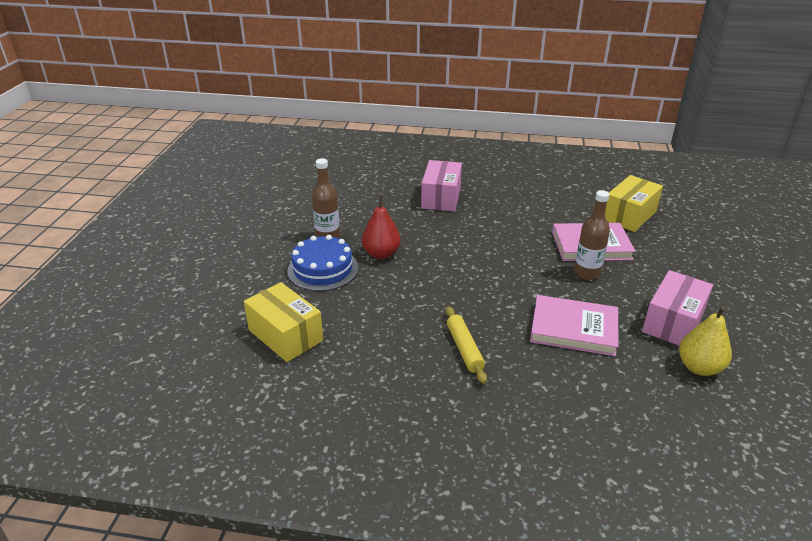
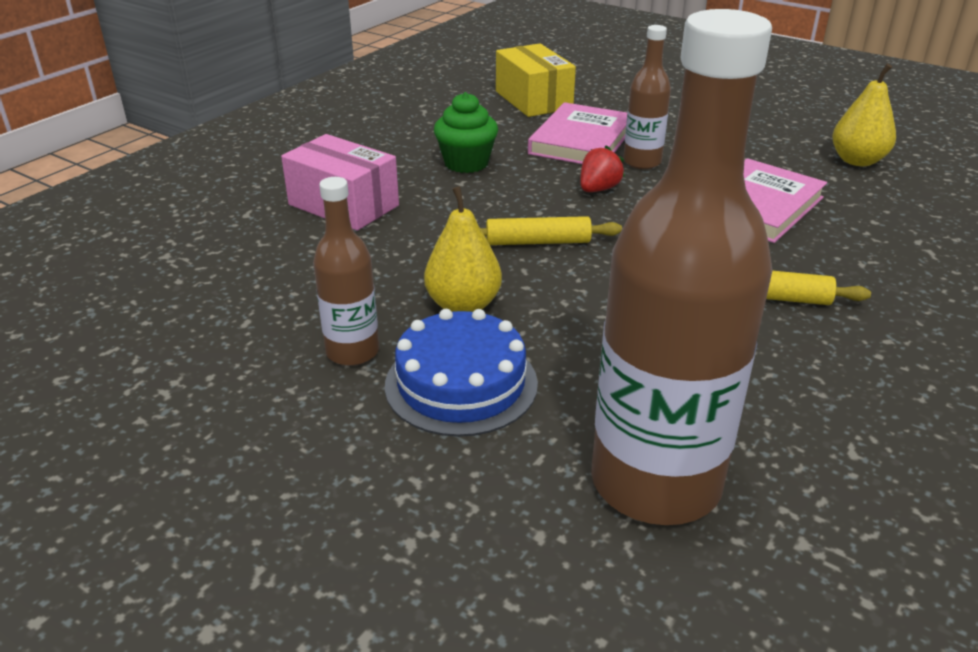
camera: 65 degrees left, 0 degrees up
(285, 335) = (655, 482): yellow box -> brown bottle
(381, 254) = (463, 305): red pear -> yellow pear
(456, 259) = (538, 242): none -> yellow rolling pin
(519, 217) = (466, 163): none -> green cupcake
(533, 265) = (598, 189): none -> red strawberry
(673, 322) = (770, 147): pink box -> none

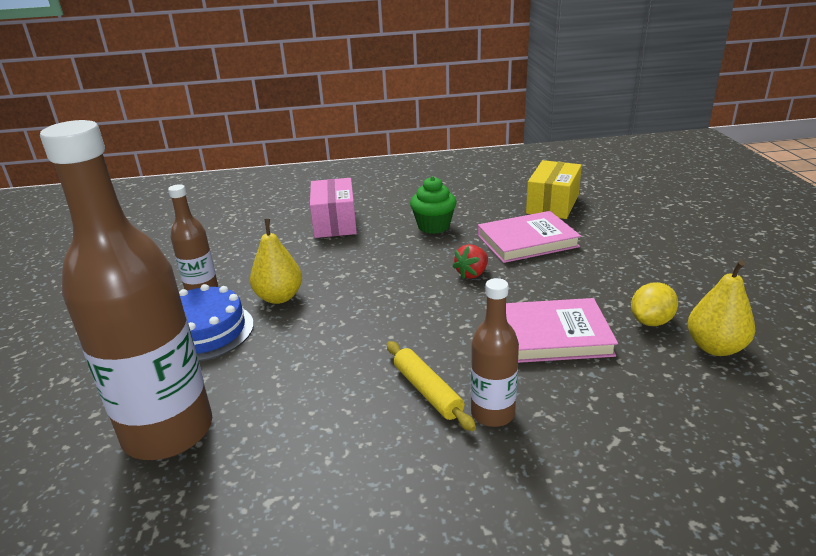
camera: 50 degrees right, 5 degrees down
(538, 242) = (376, 286): yellow rolling pin -> none
(598, 189) = (472, 274): red strawberry -> red strawberry turned 135 degrees clockwise
(642, 162) = (536, 270): brown bottle -> brown bottle (492, 413)
(792, 162) = (651, 321): none -> yellow lemon

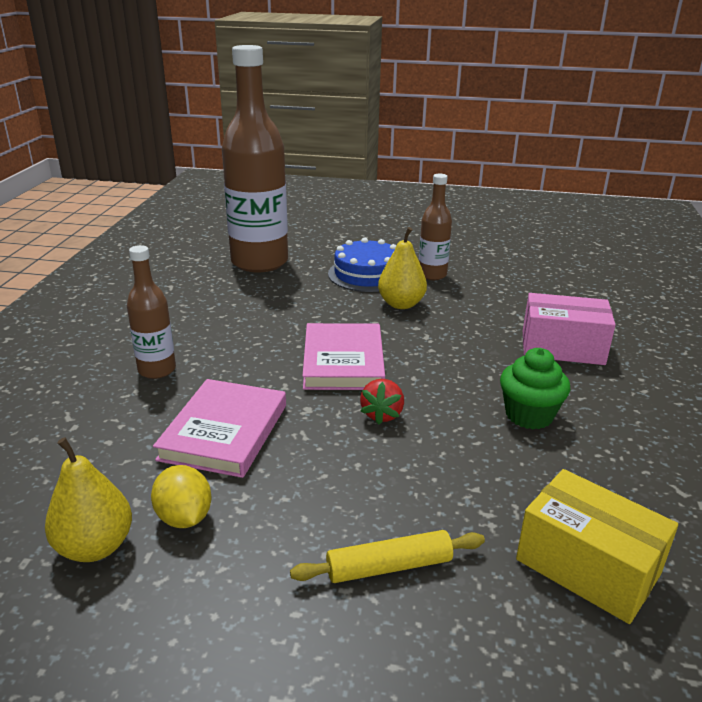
camera: 105 degrees right, 0 degrees up
(427, 391) = (210, 348): yellow rolling pin -> yellow rolling pin (389, 566)
(472, 274) = (382, 414): red strawberry -> red strawberry turned 135 degrees counterclockwise
(527, 241) = (450, 486): pink book -> pink book (343, 361)

